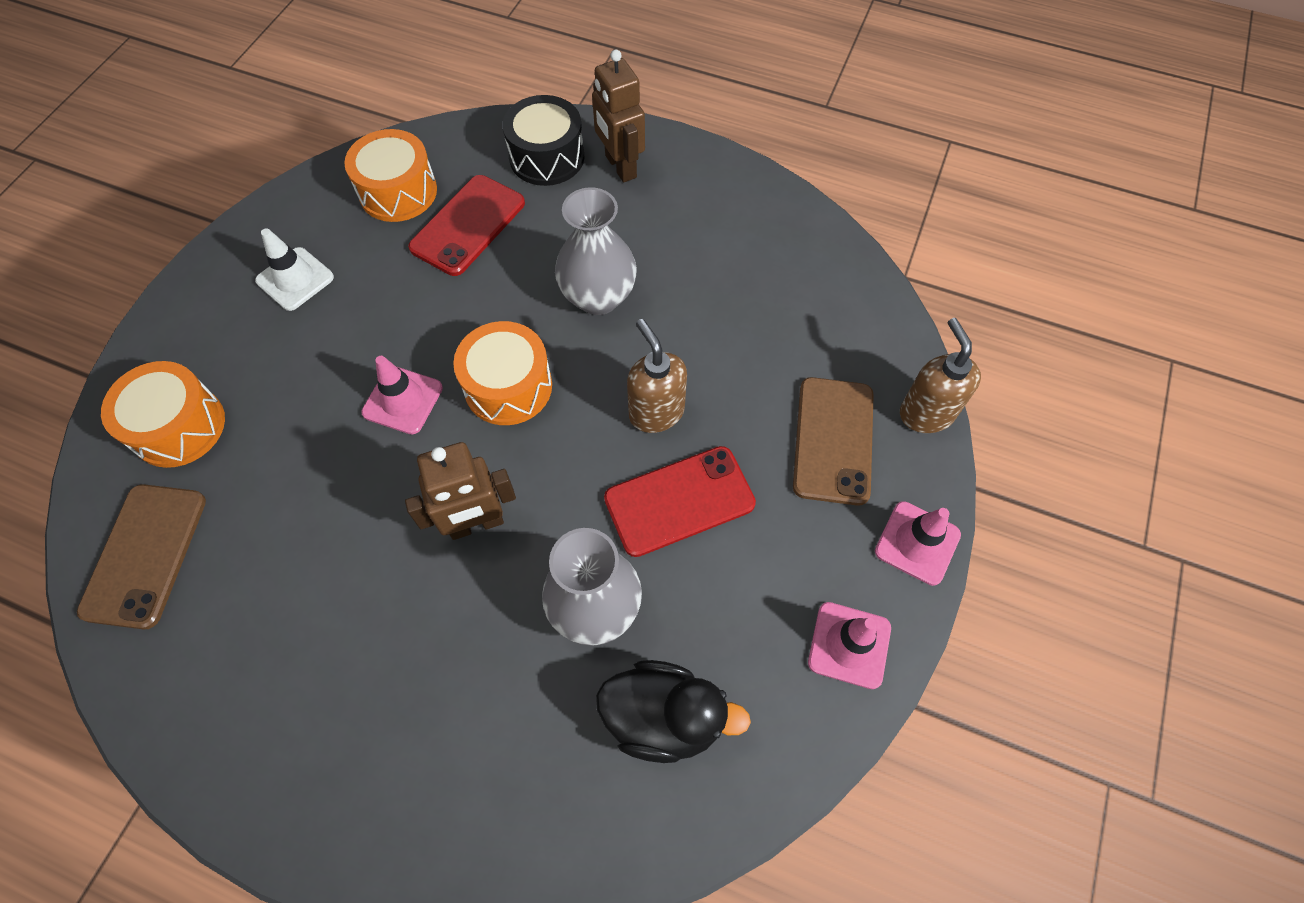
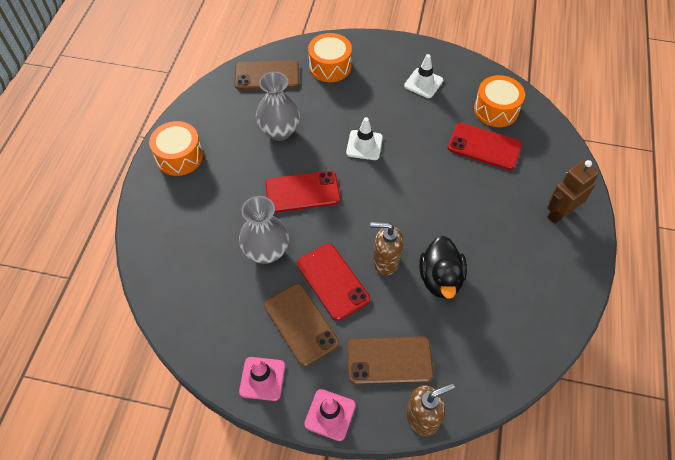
camera: 80 degrees right, 5 degrees down
(403, 400) = (364, 145): pink traffic cone -> white traffic cone
(476, 524) = (302, 192): brown robot -> red phone
(508, 386) = (384, 188): orange drum -> orange drum (179, 156)
(547, 157) = (551, 173): black drum -> none
(598, 297) = (455, 219): grey vase -> grey vase (279, 131)
(656, 412) = (385, 261): brown soap dispenser -> brown soap dispenser turned 135 degrees counterclockwise
(664, 717) = (215, 291): black duck -> black duck (440, 279)
(754, 565) = (301, 324): none -> brown phone

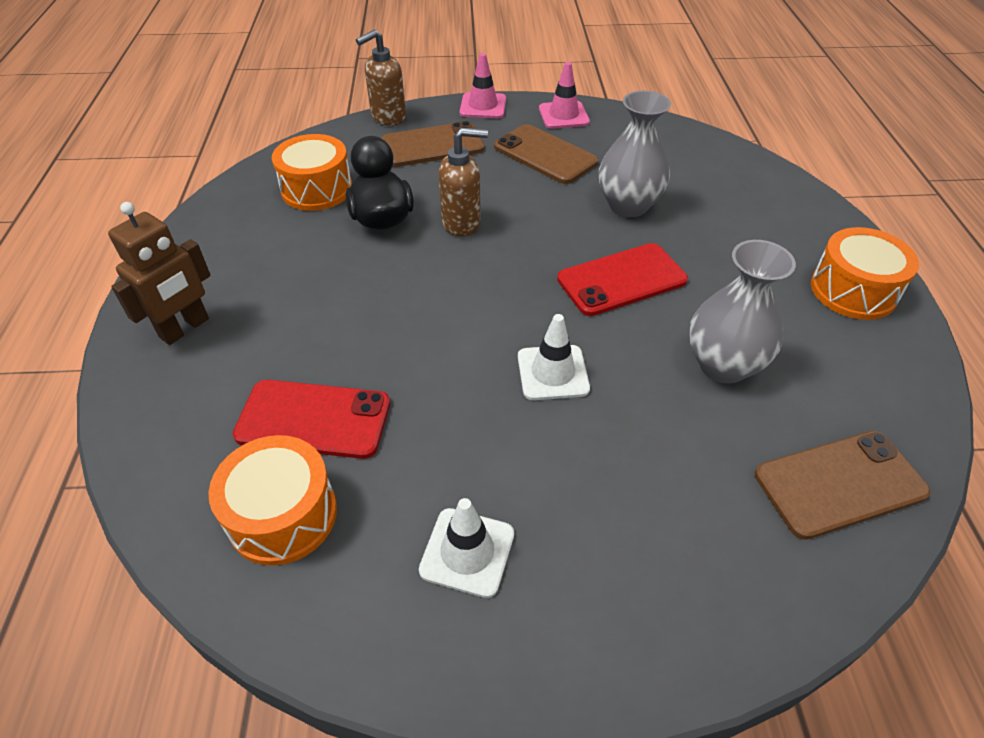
camera: 165 degrees right, 10 degrees down
(330, 66) = (715, 547): orange drum -> orange drum (317, 189)
(333, 281) = (525, 193): red phone -> none

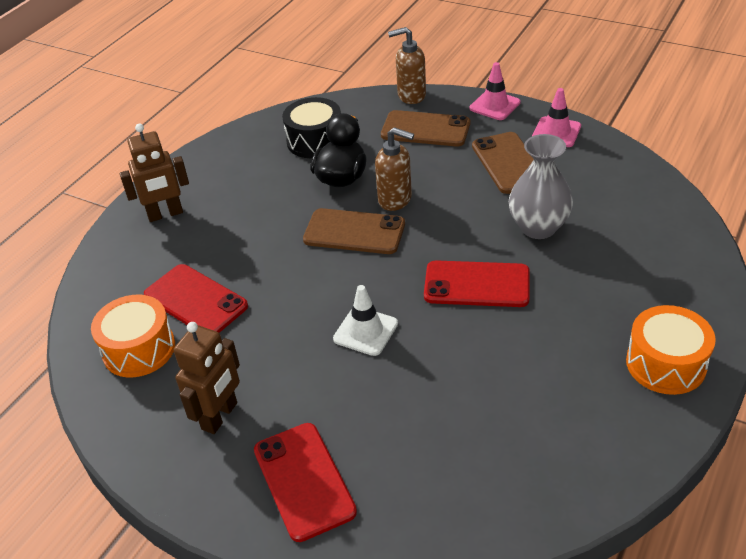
camera: 35 degrees right, 5 degrees down
(317, 189) = (315, 141): orange drum -> black drum
(467, 552) = (220, 416): white traffic cone -> brown robot
(638, 581) = (303, 481): none -> red phone
(723, 365) = (494, 376): grey vase -> none
(839, 483) = (499, 490): brown phone -> brown phone (354, 232)

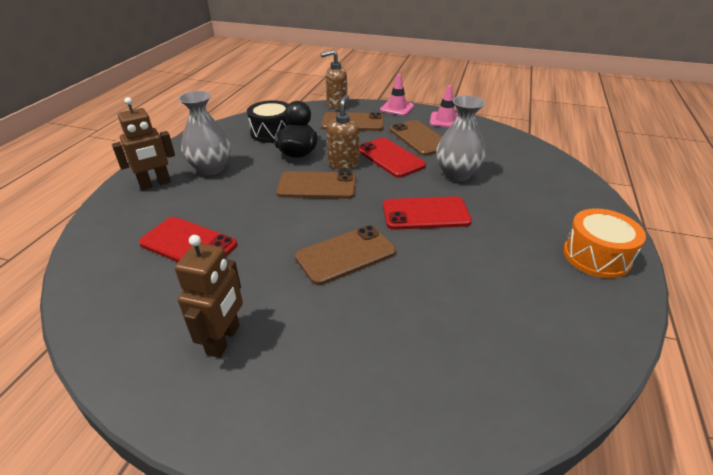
camera: 15 degrees left, 5 degrees down
(139, 349) = (136, 288): orange drum -> none
(231, 195) = (211, 168): none -> grey vase
(303, 481) = (320, 392): red phone -> red phone (390, 158)
(365, 331) = (345, 254): white traffic cone -> brown phone
(395, 200) = (343, 164): brown soap dispenser -> brown soap dispenser turned 90 degrees counterclockwise

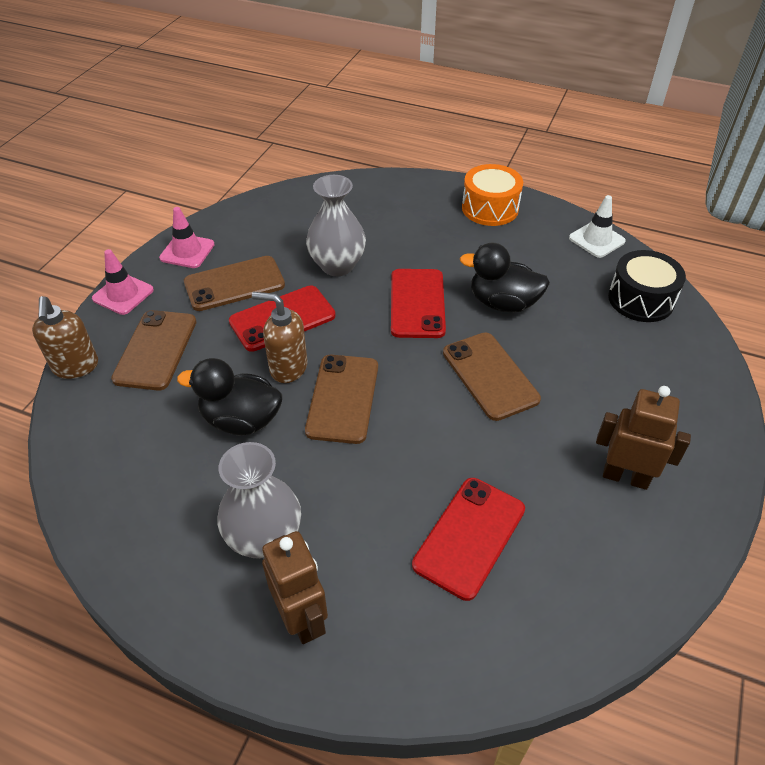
camera: 85 degrees left, 10 degrees up
(272, 132) = (154, 457): black drum -> black drum (641, 299)
(443, 263) = (503, 303): none -> black duck
(596, 348) = (596, 240): none -> white traffic cone

